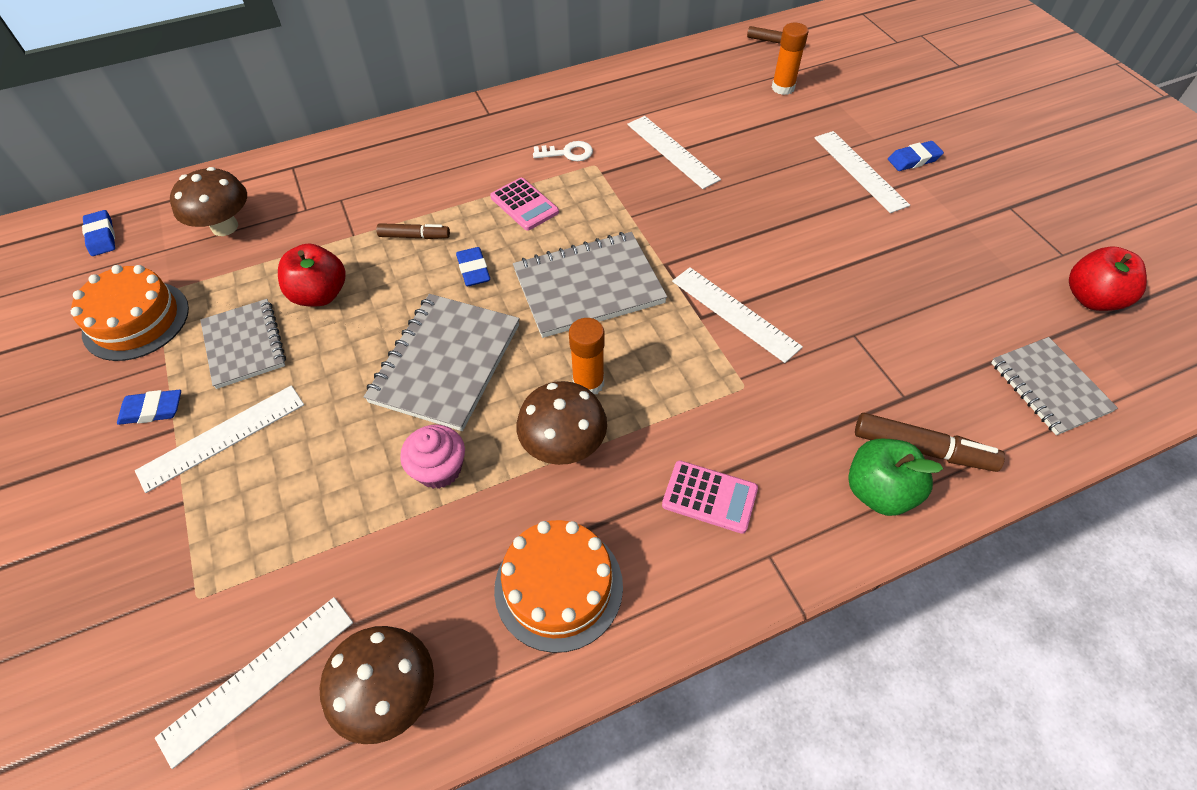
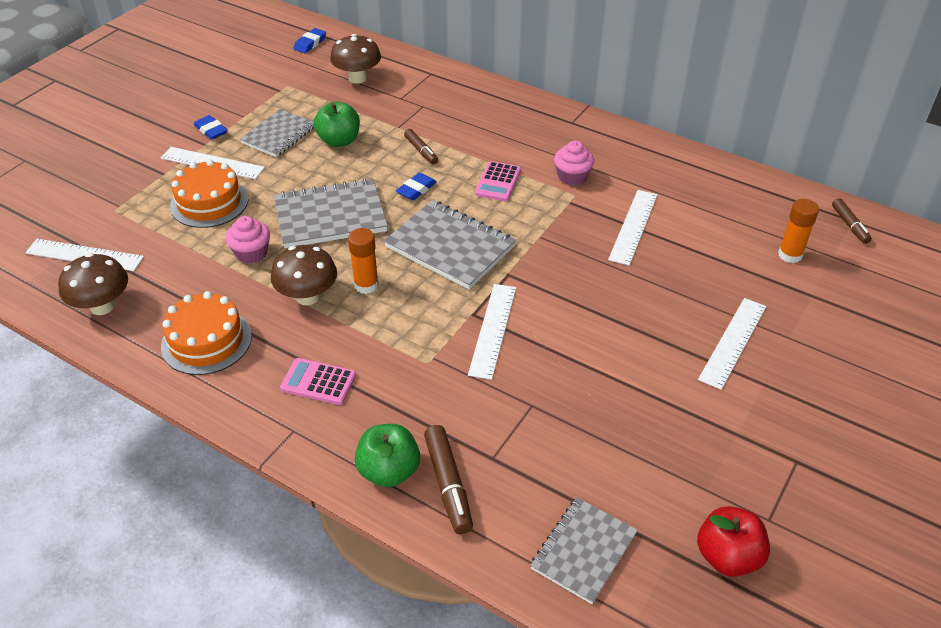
camera: 55 degrees right, 10 degrees down
(136, 320) = (263, 90): orange cake -> orange cake (209, 202)
(320, 294) = (339, 141): red apple -> green apple
(568, 153) = (572, 177): white key -> pink cupcake
(709, 497) = (318, 382): pink calculator -> pink calculator turned 120 degrees clockwise
(913, 159) = (789, 372): blue eraser -> none

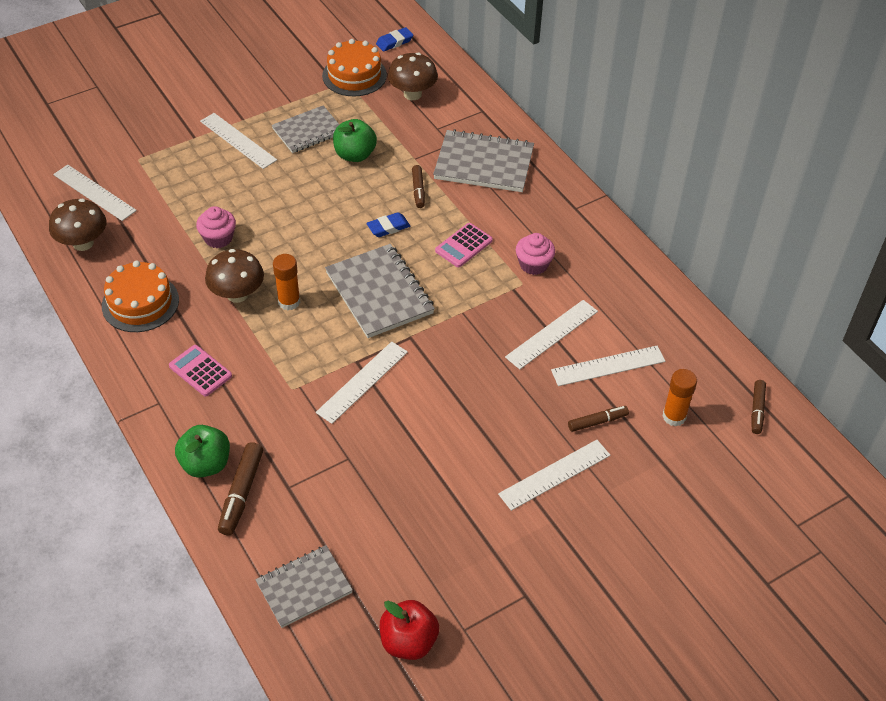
camera: 25 degrees right, 5 degrees up
(209, 202) = (213, 178): orange cake -> orange cake (354, 75)
(211, 130) = (256, 107): blue eraser -> none
(330, 216) = (301, 227): grey notebook -> grey notebook (484, 164)
(702, 235) = (608, 366): none -> white ruler
(731, 283) = (597, 422): none -> brown marker

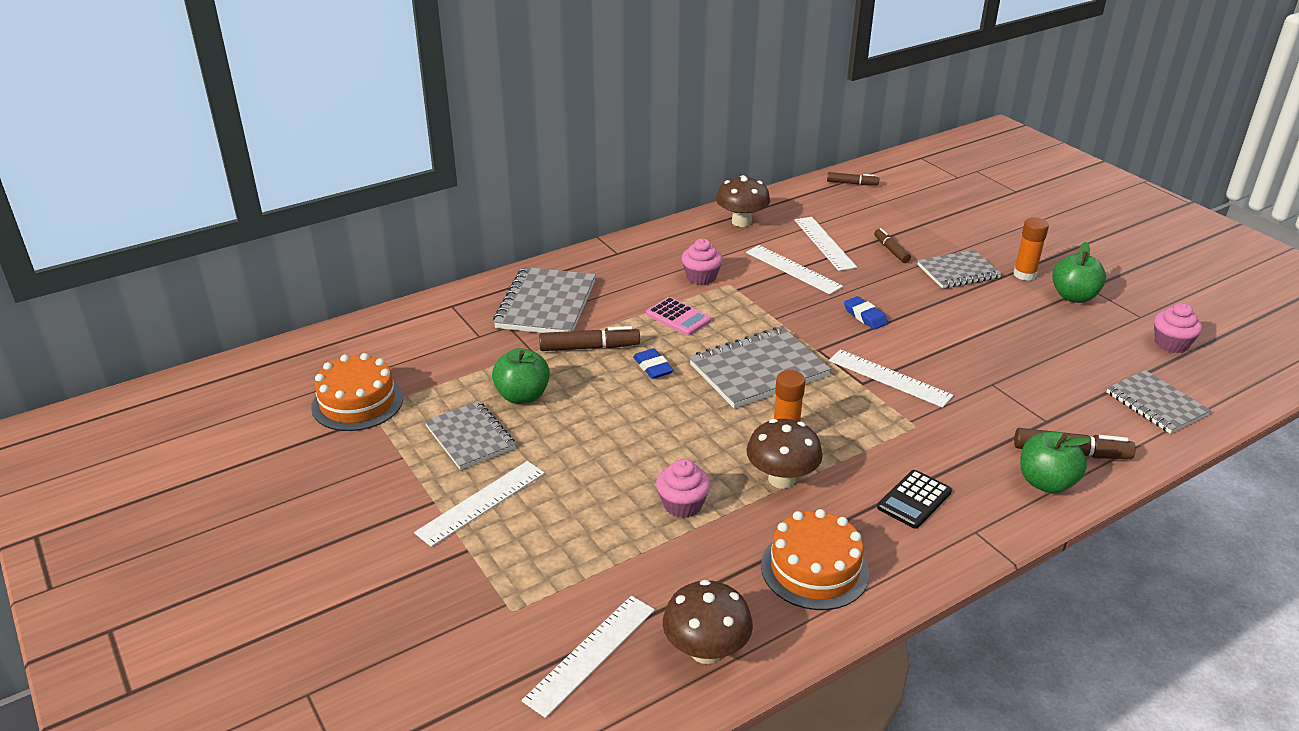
camera: 90 degrees left, 15 degrees down
(200, 371) = (914, 500): pink calculator -> black calculator
(394, 42) = (294, 371): blue eraser -> blue eraser (865, 316)
(408, 641) = (1171, 344): red apple -> pink cupcake
(412, 94) = (409, 354): brown mushroom -> brown mushroom (741, 222)
(418, 190) = (589, 347): brown marker -> brown marker, size x1.55
(505, 574) = (1073, 297): none -> green apple
(555, 474) = (958, 271): white ruler -> grey notebook
(674, 416) = (871, 217): orange glue stick -> orange glue stick (1024, 274)

